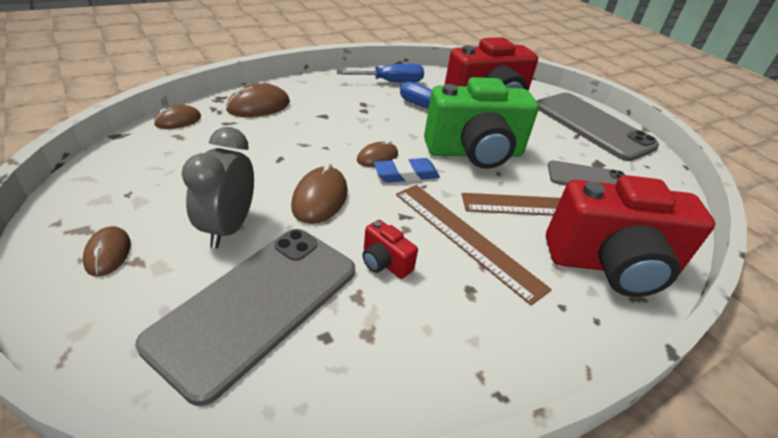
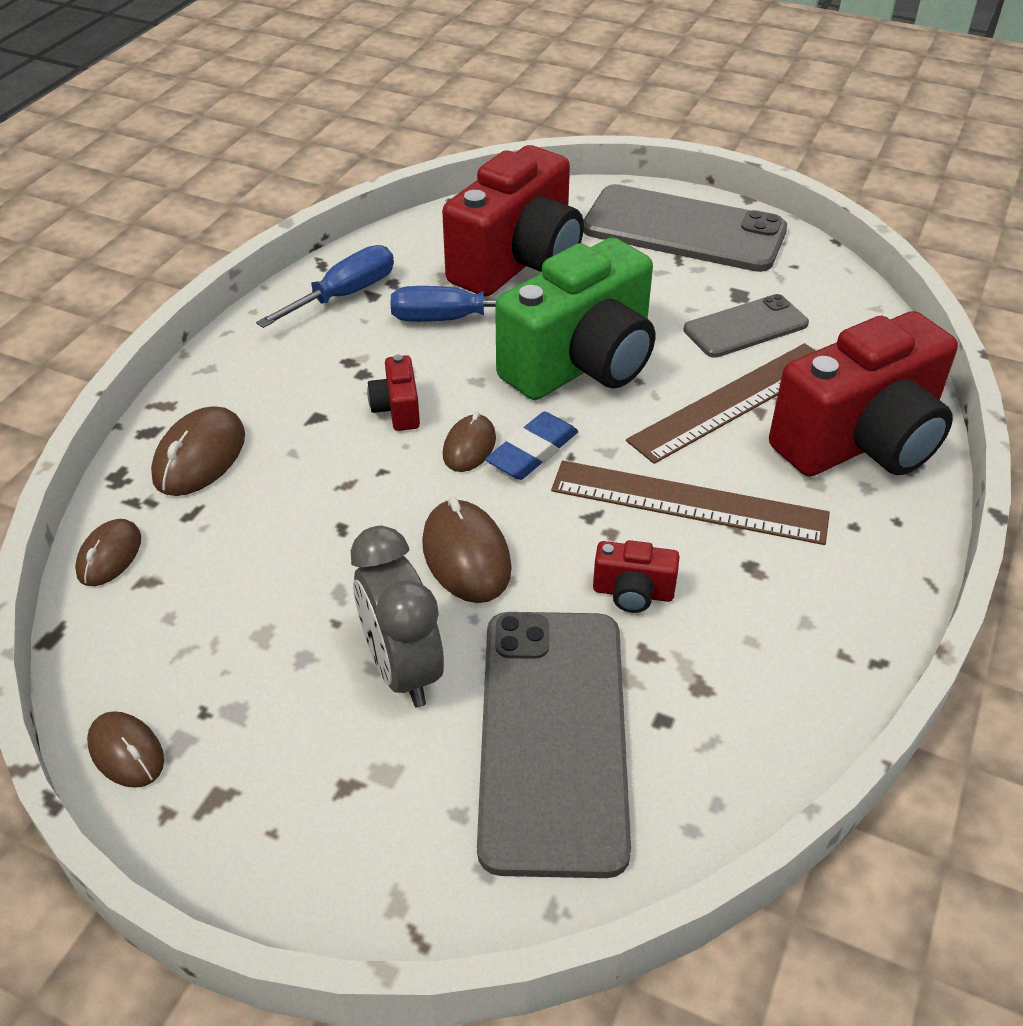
camera: 30 degrees left, 5 degrees up
(108, 253) = (298, 801): brown mouse -> brown mouse (126, 752)
(362, 129) = (397, 409): none -> red camera

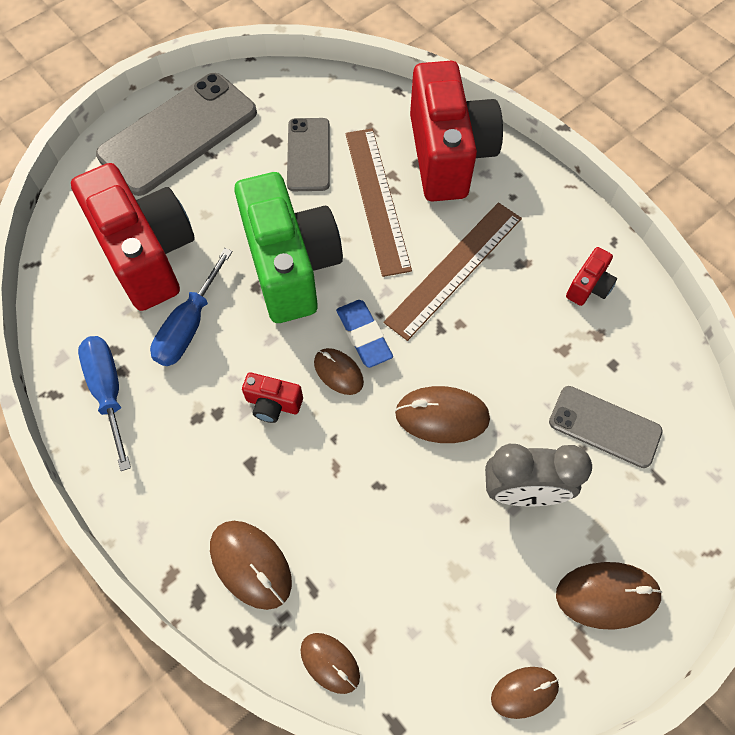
camera: 65 degrees left, 20 degrees up
(293, 810) = (607, 595): none -> brown mouse
(553, 736) = (604, 426): grey phone -> grey phone, size x0.56
(633, 593) = (515, 335): red camera -> red camera (589, 286)

